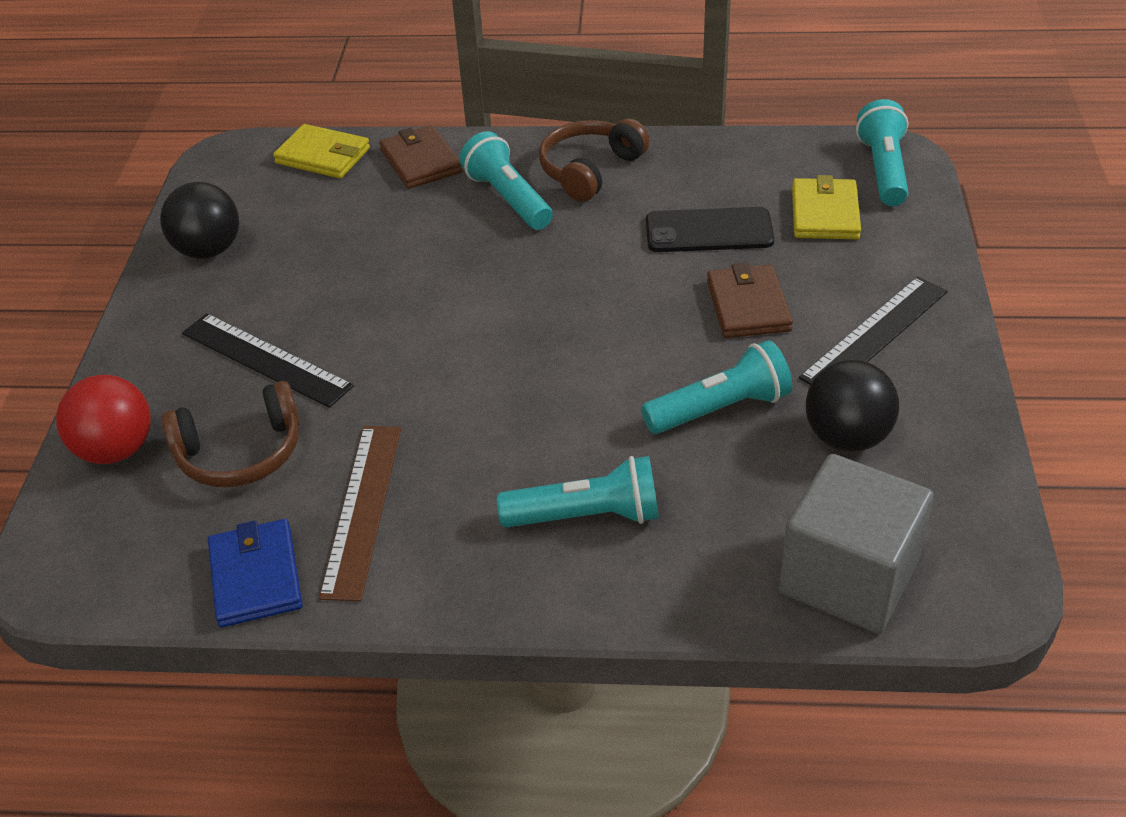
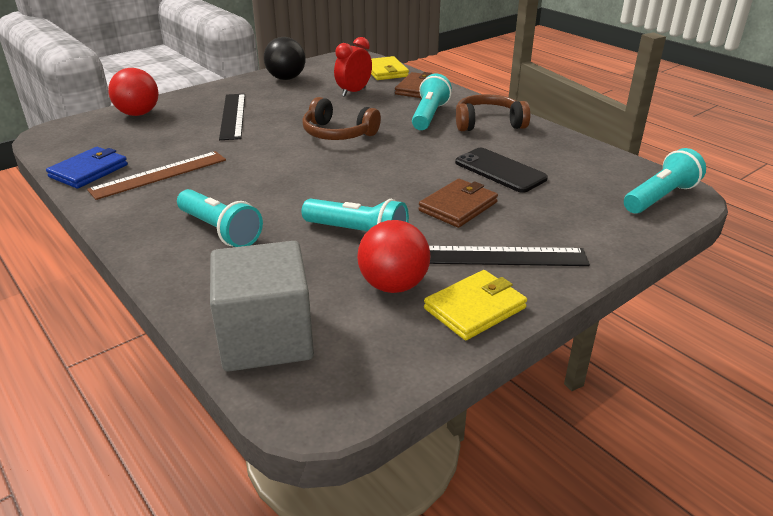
camera: 45 degrees right, 10 degrees down
(240, 453) = (165, 136): brown headphones -> brown headphones (338, 133)
(349, 217) = (353, 92): none -> red clock
(824, 213) = (582, 196): yellow wallet -> yellow wallet (475, 308)
(847, 437) = (393, 285): black ball -> red ball

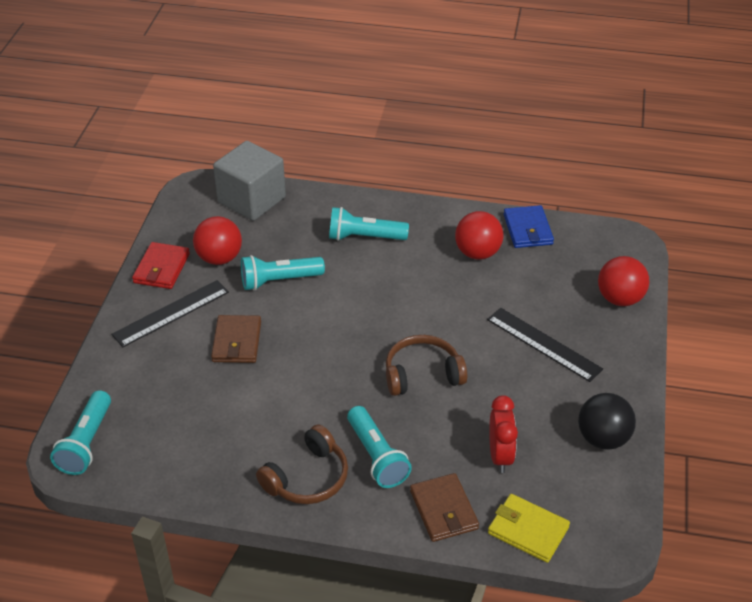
camera: 140 degrees right, 10 degrees up
(159, 175) = (477, 253): brown ruler -> red ball
(475, 308) = (161, 268): yellow wallet -> red wallet
(500, 170) = (238, 404): black phone -> none

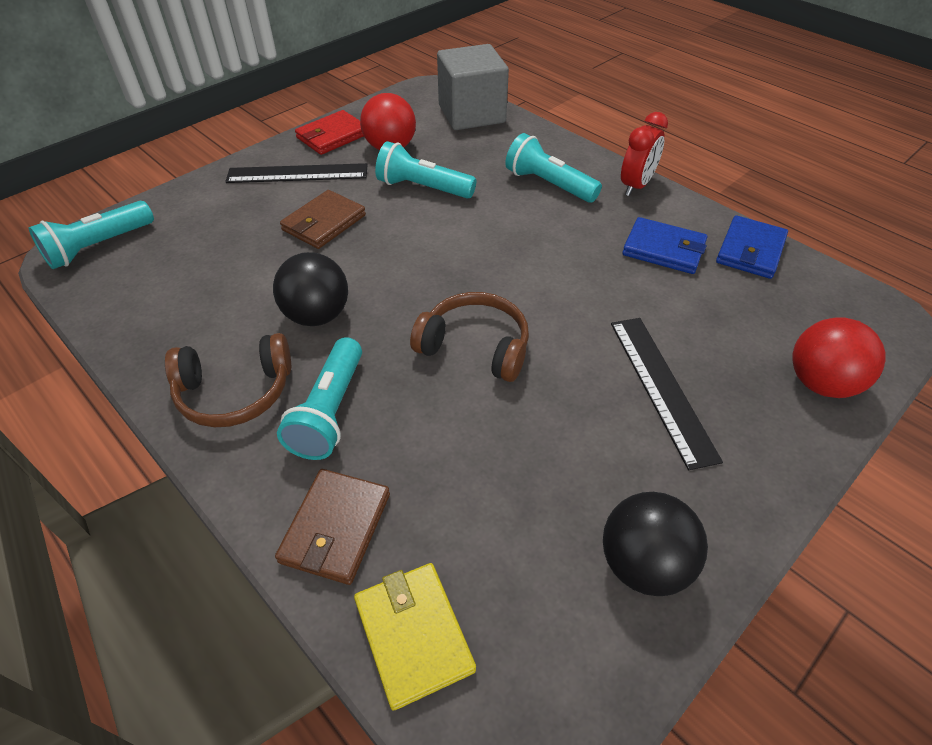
camera: 35 degrees right, 5 degrees up
(305, 406) = (317, 315): none -> black ball
(477, 253) = (664, 249): red ball -> blue wallet
(500, 456) = (475, 499): red clock -> red clock (636, 186)

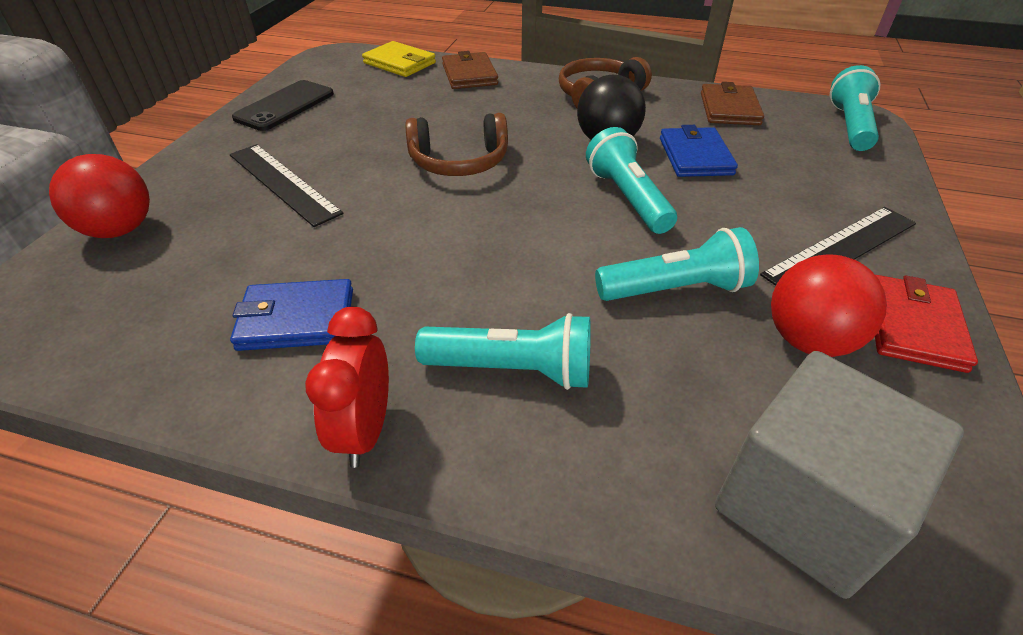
camera: 150 degrees right, 5 degrees down
(324, 223) = (716, 206): brown wallet -> brown wallet (729, 109)
(330, 411) = (527, 104): turquoise flashlight -> turquoise flashlight (627, 198)
(643, 564) = (285, 106): black ball -> black phone
(750, 250) = (161, 365): blue wallet -> blue wallet (695, 156)

